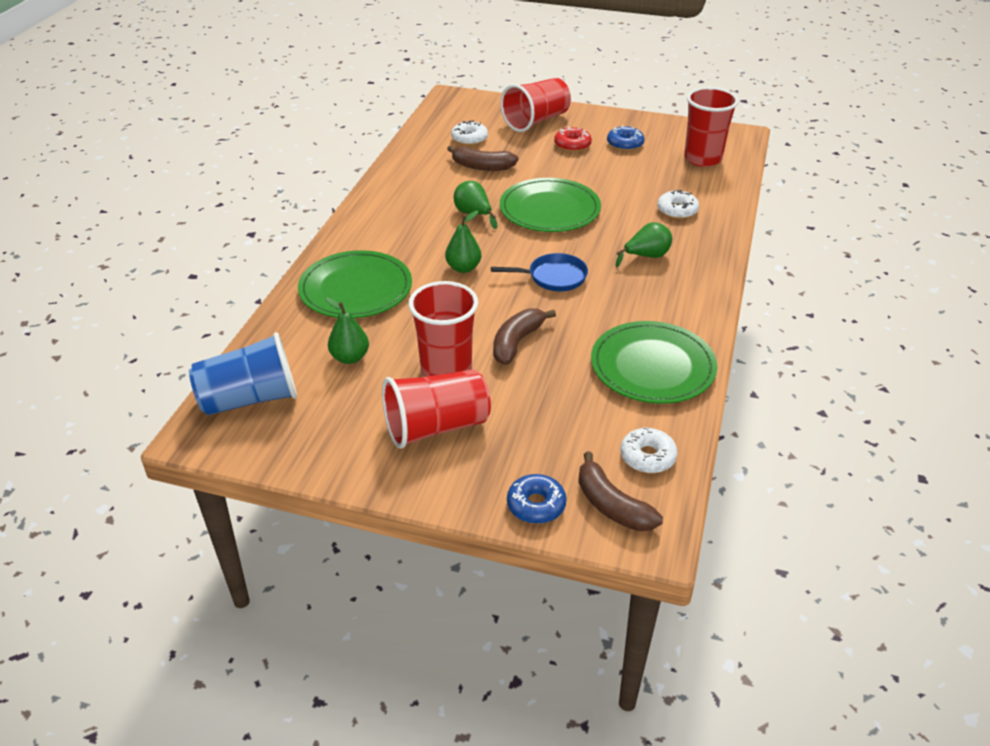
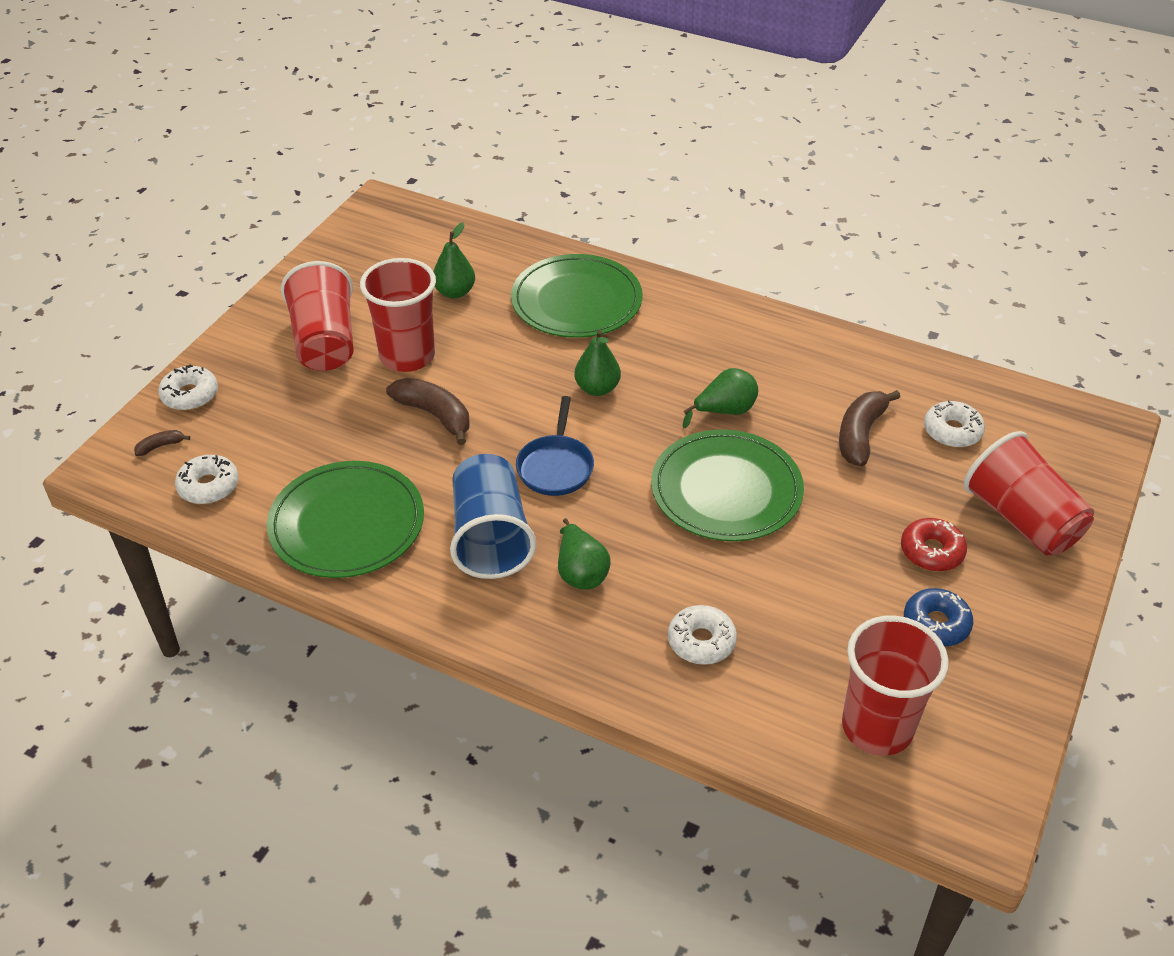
camera: 100 degrees right, 5 degrees up
(250, 399) = (417, 231): blue cup -> blue cup (490, 537)
(536, 505) = (190, 395): blue donut -> white donut
(612, 505) = (160, 446): brown banana -> brown banana, size x0.48

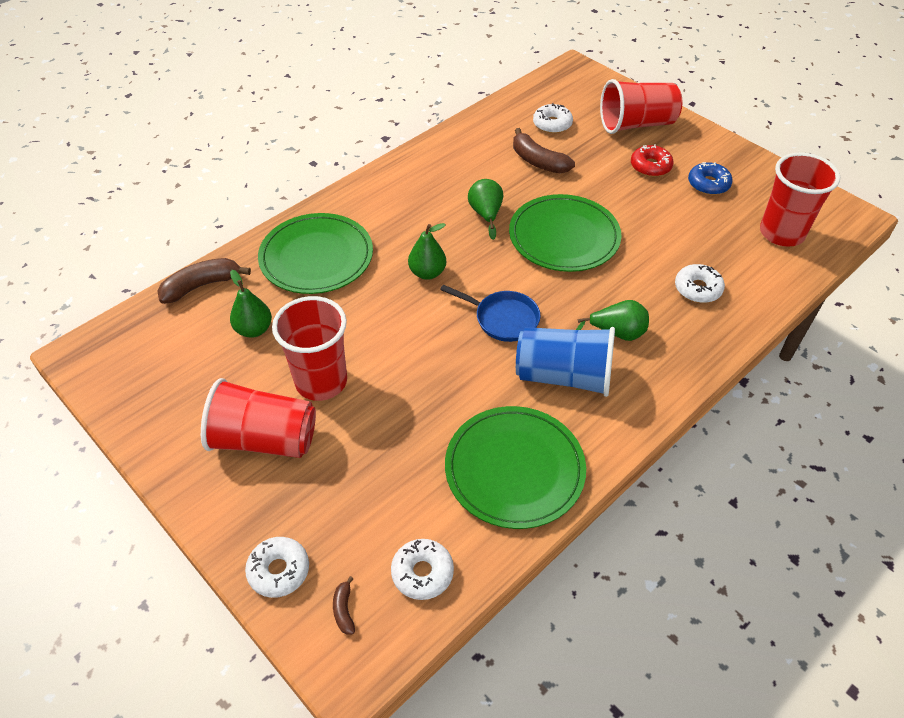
camera: 70 degrees left, 5 degrees up
(434, 415) = (408, 379): brown banana -> brown banana (202, 286)

